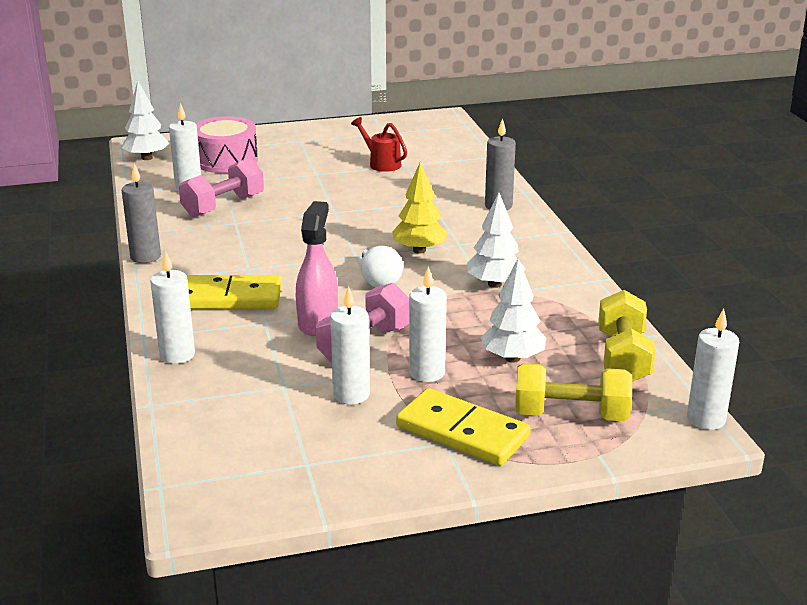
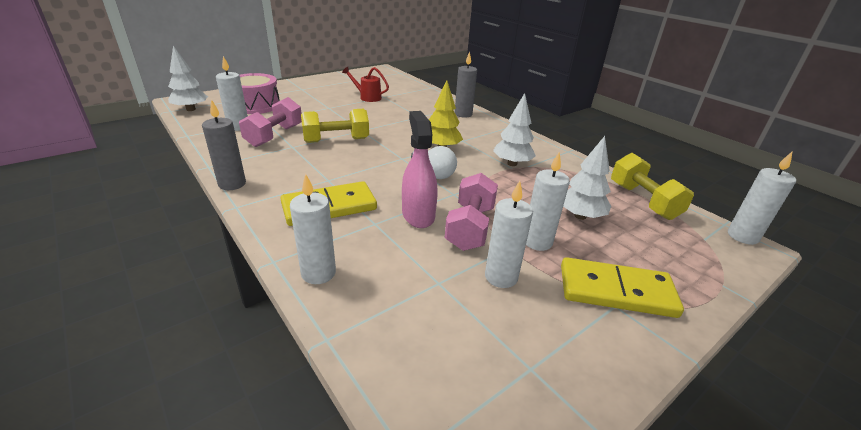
camera: 25 degrees left, 5 degrees up
(570, 415) = (666, 254): yellow dumbbell -> yellow dumbbell (336, 140)

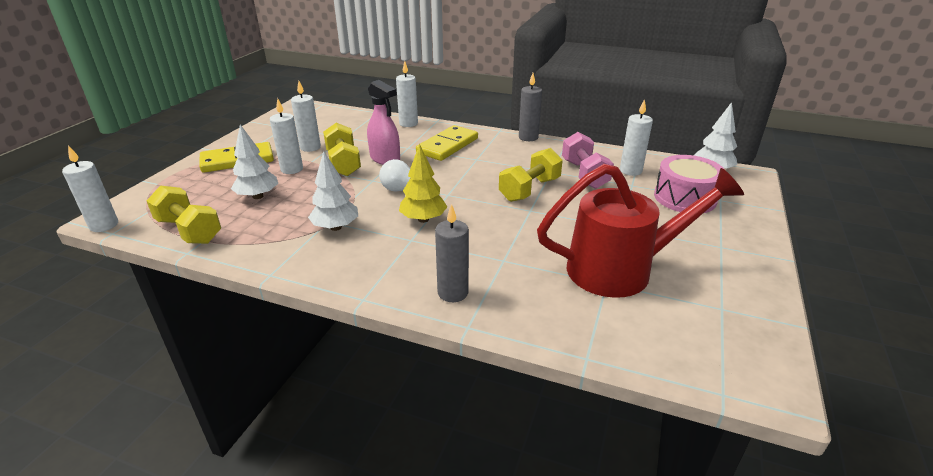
camera: 150 degrees right, 0 degrees up
(367, 97) = (621, 269): red watering can -> red watering can, size x2.23
(470, 227) = (343, 163): pink dumbbell -> yellow dumbbell

